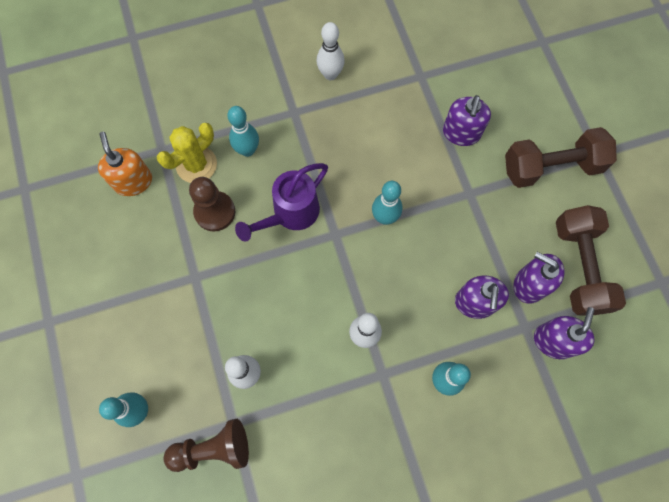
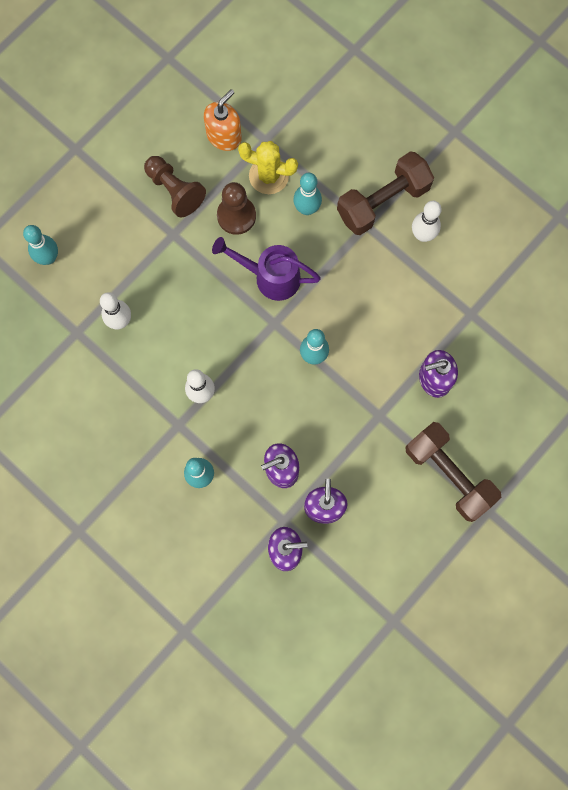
camera: 60 degrees right, 5 degrees up
(213, 449) = (50, 329): brown pawn -> brown pawn (175, 191)
(579, 267) = (365, 542): brown dumbbell -> brown dumbbell (383, 202)

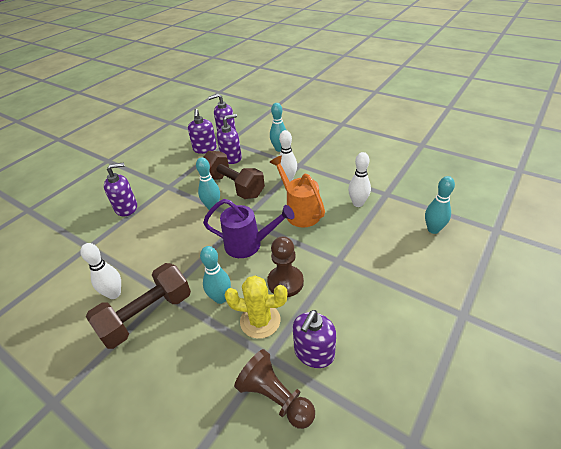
camera: 175 degrees right, 35 degrees down
(175, 191) = (348, 293): brown pawn -> brown pawn (275, 397)
(199, 321) = (300, 212): none -> orange watering can
(224, 136) = (314, 353): orange soap dispenser -> purple soap dispenser
(448, 474) = (128, 170): brown dumbbell -> brown dumbbell (233, 186)

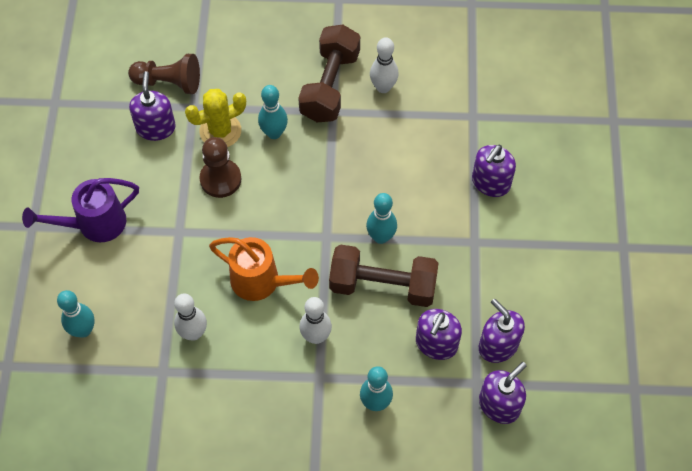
camera: 145 degrees right, 20 degrees up
(248, 245) = (291, 204): purple watering can -> purple watering can (94, 224)

